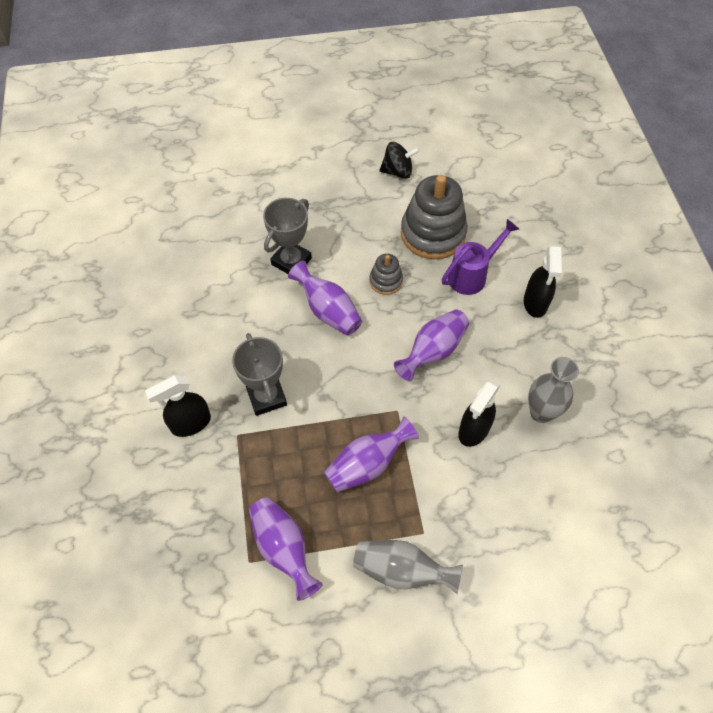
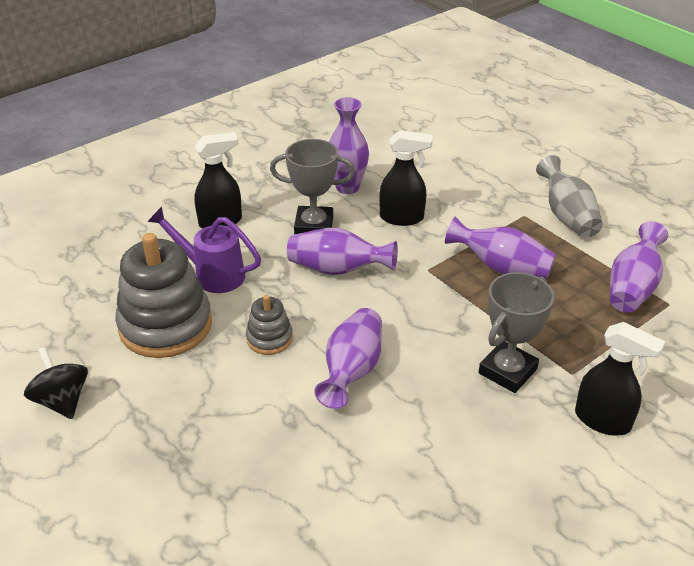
camera: 120 degrees left, 20 degrees down
(291, 261) = (301, 443): grey trophy -> grey trophy (314, 226)
(541, 412) = (347, 187): grey vase -> purple vase

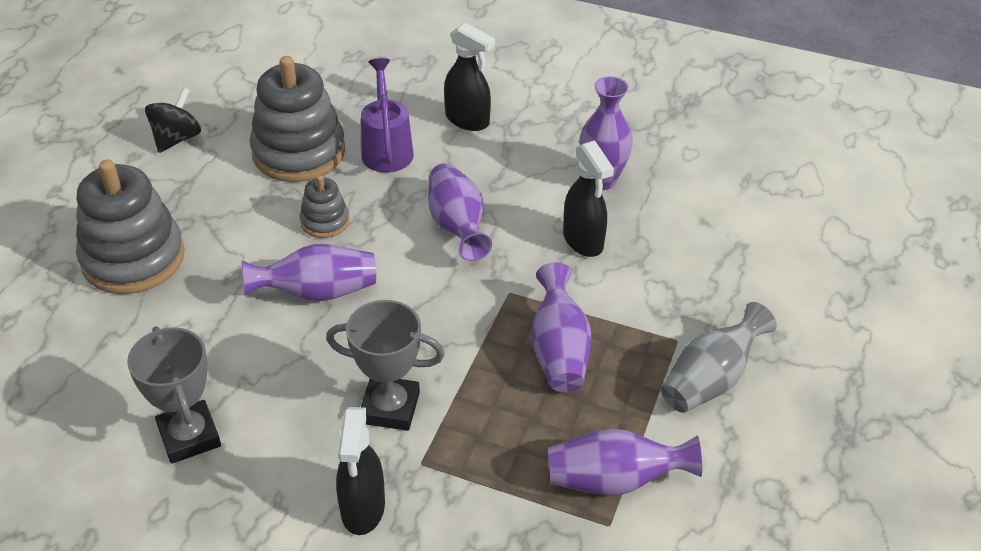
camera: 60 degrees right, 5 degrees up
(208, 483) = (133, 258): none -> grey stacking toy
(314, 226) = (513, 183): grey trophy -> grey trophy (189, 436)

